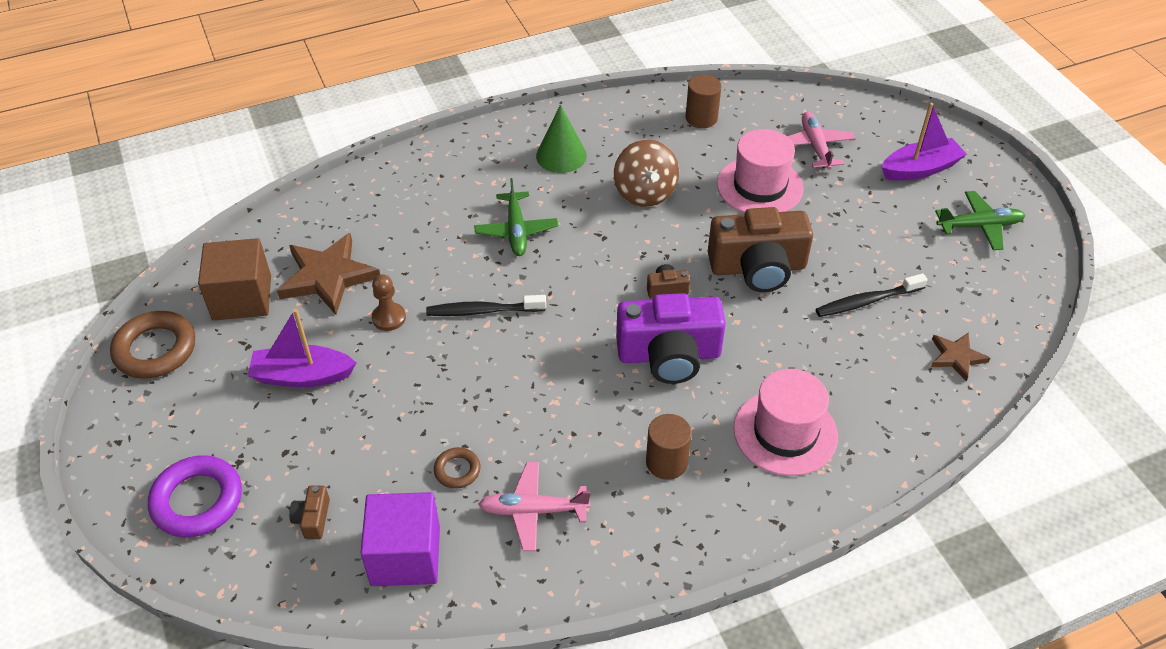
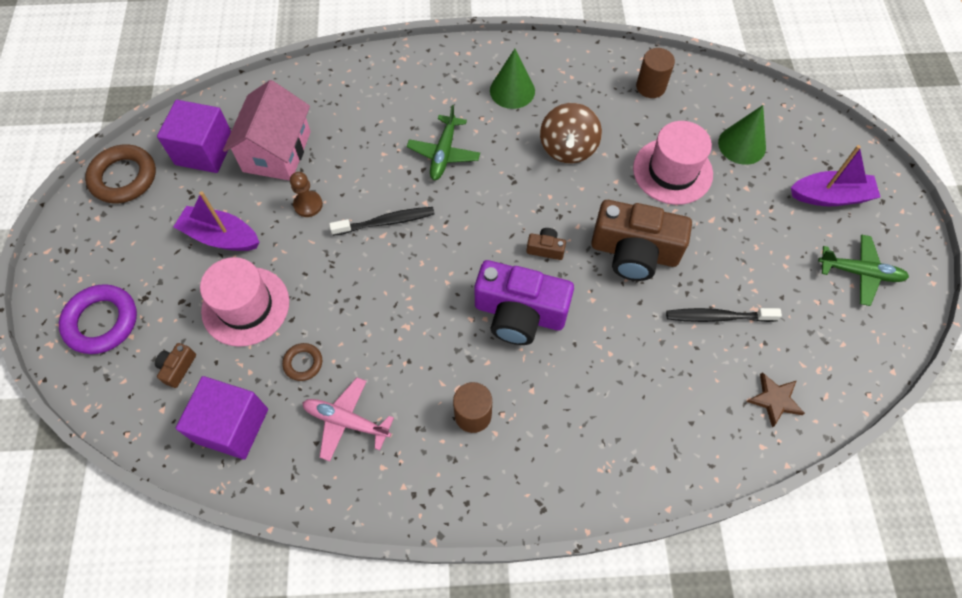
camera: 20 degrees right, 15 degrees up
(242, 298) = (204, 151): brown cube -> purple cube
(328, 277) = (277, 151): brown star -> pink house
(484, 311) = (385, 222): black toothbrush -> black toothbrush turned 150 degrees clockwise
(785, 432) = (586, 422): pink hat -> pink hat (245, 306)
(815, 146) = (742, 145): pink plane -> green cone

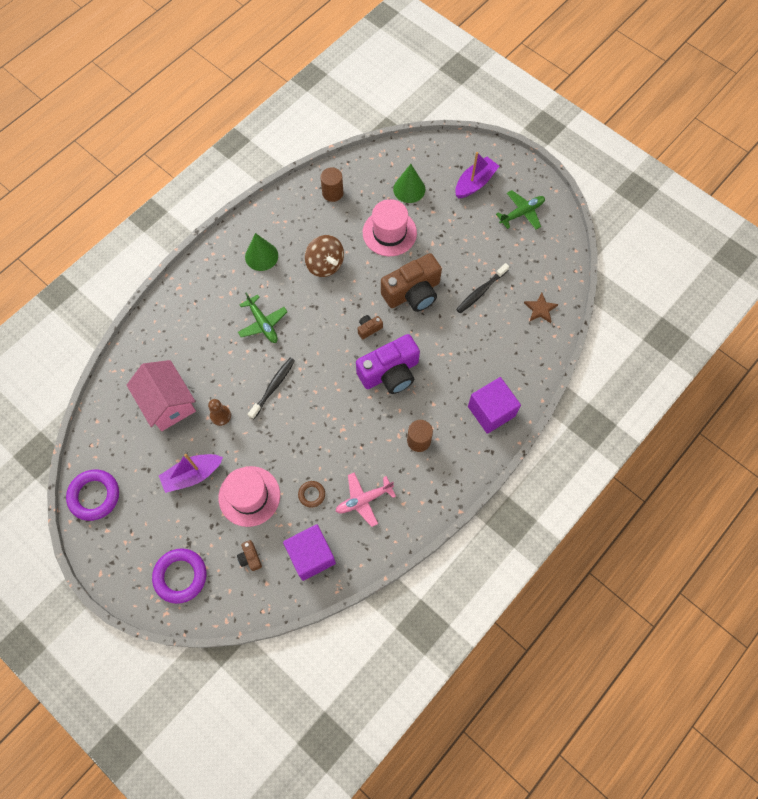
camera: 45 degrees left, 5 degrees up
(124, 177) = (94, 496): brown ring -> purple ring
(204, 151) = (124, 439): purple cube -> purple cube (491, 411)

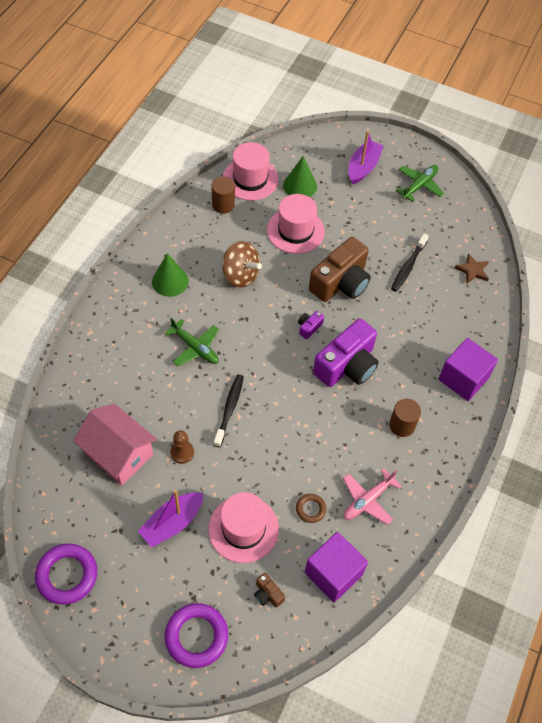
camera: 20 degrees left, 10 degrees down
(366, 172) = (250, 179): none -> pink hat
(369, 328) = (309, 327): brown camera -> purple camera

